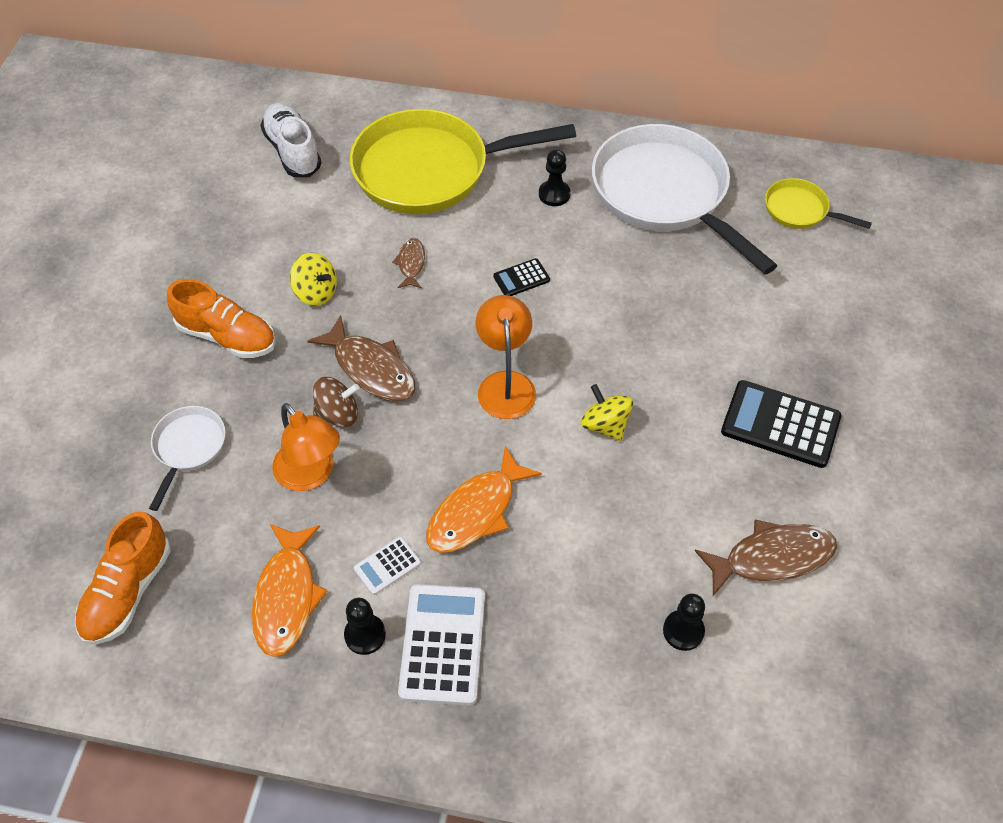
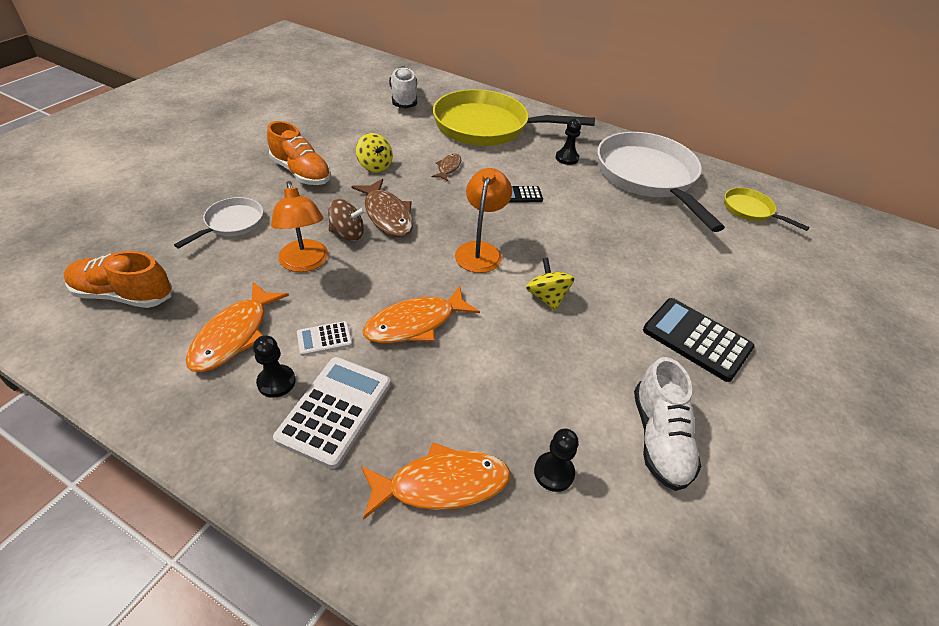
camera: 15 degrees right, 10 degrees down
(127, 592) = (124, 295): orange shoe -> orange shoe turned 60 degrees clockwise
(583, 681) = (441, 484): none -> orange fish
(772, 558) = (659, 438): brown fish -> white shoe

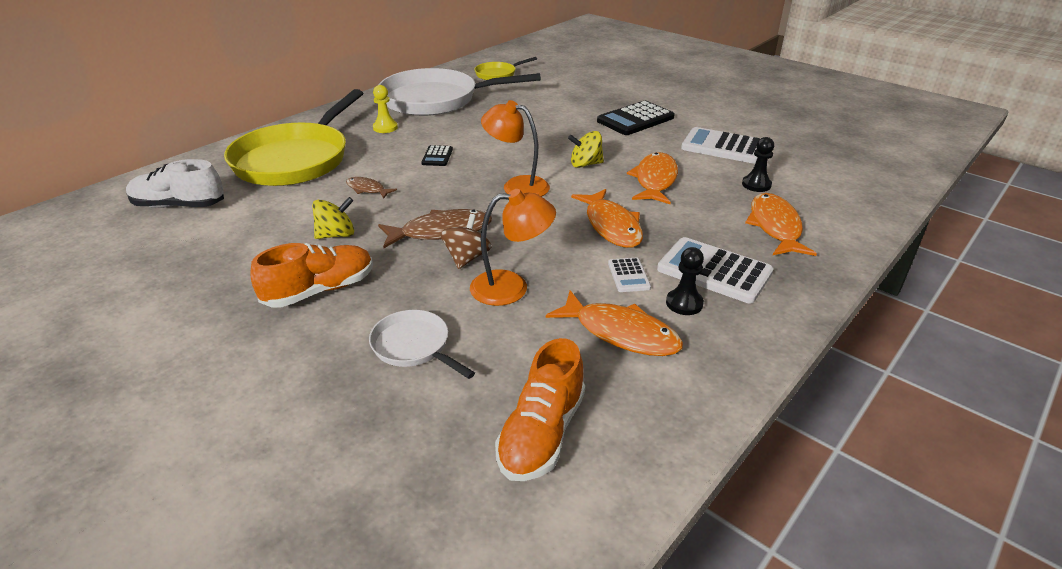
camera: 75 degrees left, 10 degrees down
(529, 359) = (655, 180): none -> orange fish
(567, 158) = (385, 128): black pawn -> yellow pawn
(659, 438) = (722, 147): white shoe -> white calculator

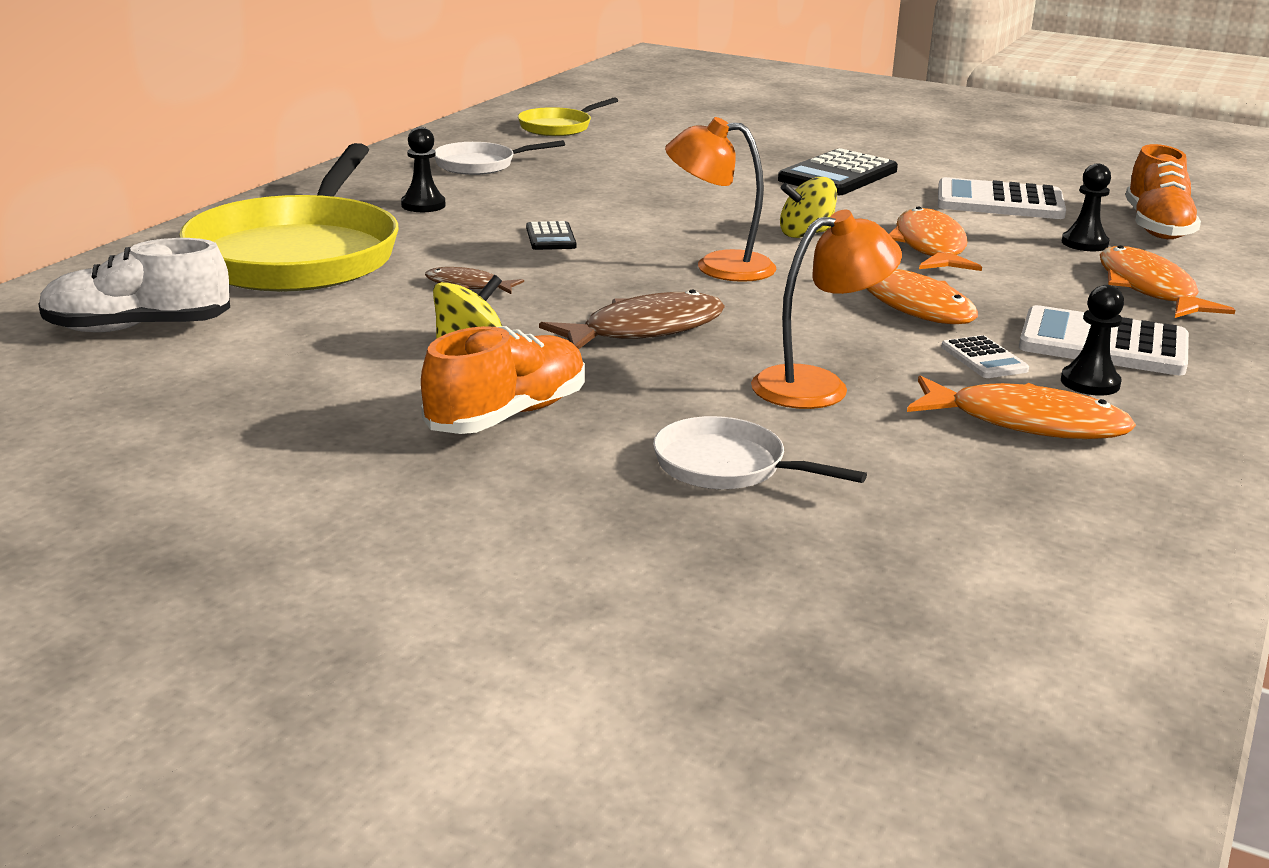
camera: 15 degrees left, 10 degrees down
(385, 128) = (423, 205): yellow pawn -> black pawn
(436, 100) = (480, 165): white pan -> white pan, size x0.46
(467, 258) = (716, 358): brown spinning top -> none
(541, 434) = (1006, 541): orange shoe -> orange shoe (1156, 227)

